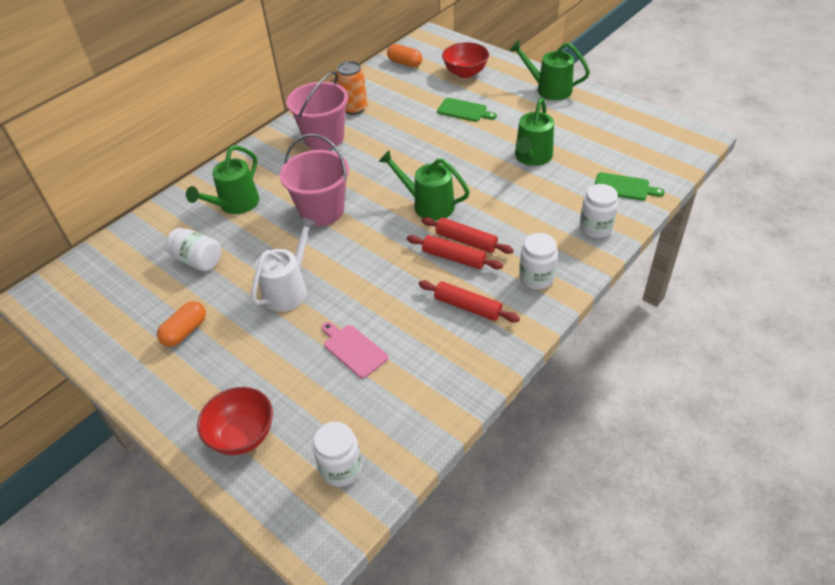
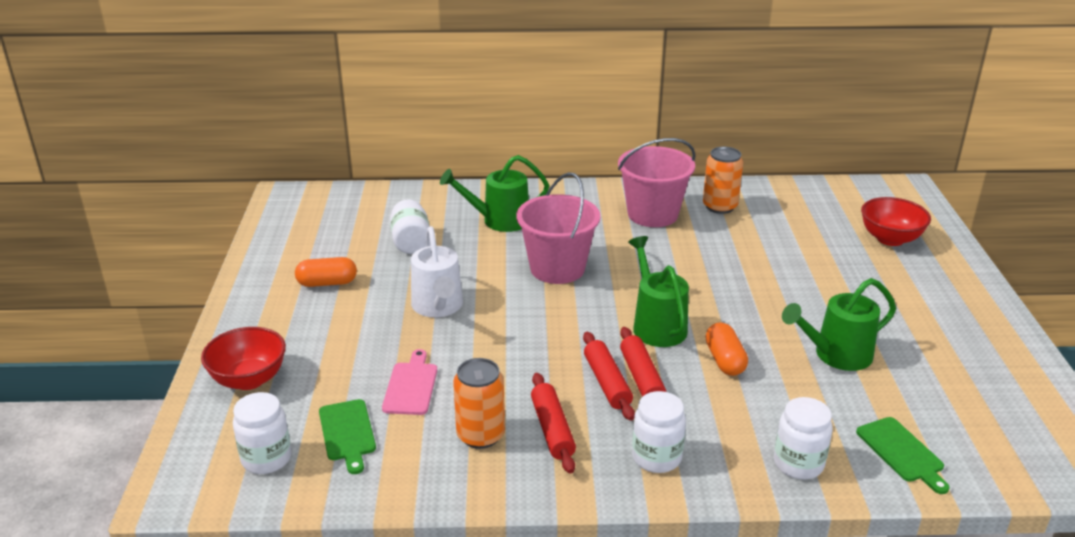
camera: 45 degrees right, 15 degrees down
(289, 289) = (438, 307): white watering can -> white watering can turned 90 degrees clockwise
(405, 63) = (836, 196): orange capsule -> orange capsule (725, 360)
(437, 342) = (480, 435): none -> orange can
(464, 110) = (830, 270): green cutting board -> green cutting board (347, 433)
(548, 89) = (969, 307): green watering can -> none

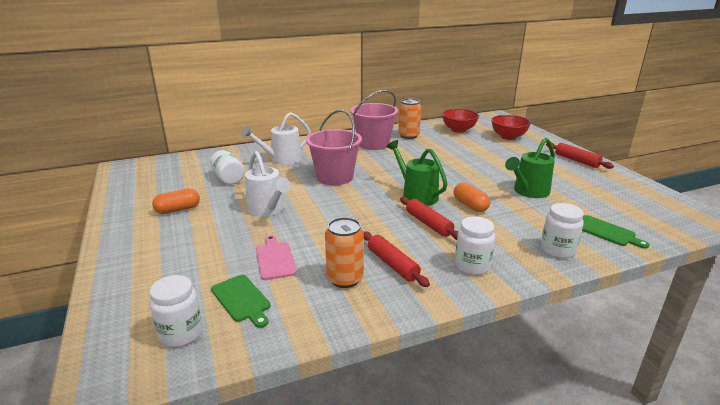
camera: 20 degrees left, 5 degrees down
(249, 379) = (141, 280): red bowl -> red bowl (458, 130)
(499, 221) = (281, 159): green watering can -> white watering can
(607, 383) = (409, 230): red rolling pin -> red rolling pin (576, 160)

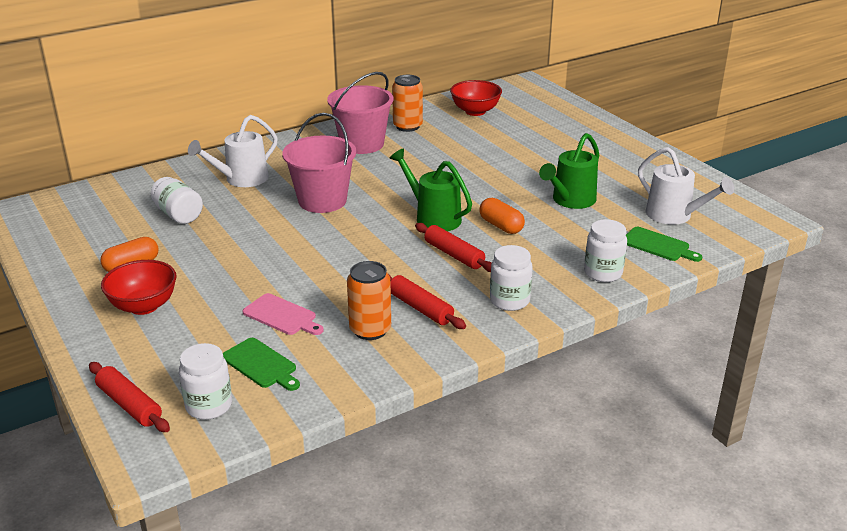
camera: 10 degrees left, 5 degrees up
(268, 210) = (250, 255): white watering can -> white watering can (674, 216)
(275, 259) = (282, 316): pink cutting board -> pink cutting board turned 150 degrees clockwise
(508, 137) = (543, 118): red bowl -> red bowl (144, 306)
(576, 160) = (630, 149): red rolling pin -> red rolling pin (129, 404)

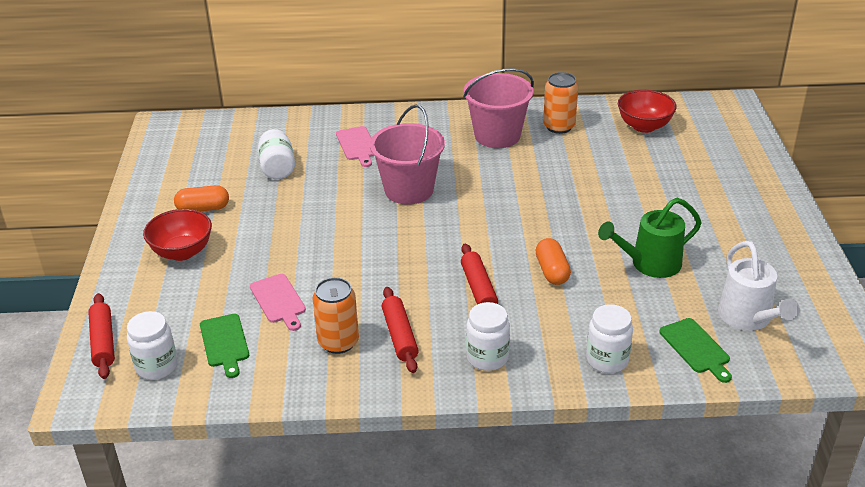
camera: 30 degrees right, 5 degrees up
(241, 179) = (357, 145): white watering can -> pink cutting board
(433, 217) = (494, 240): green watering can -> none

